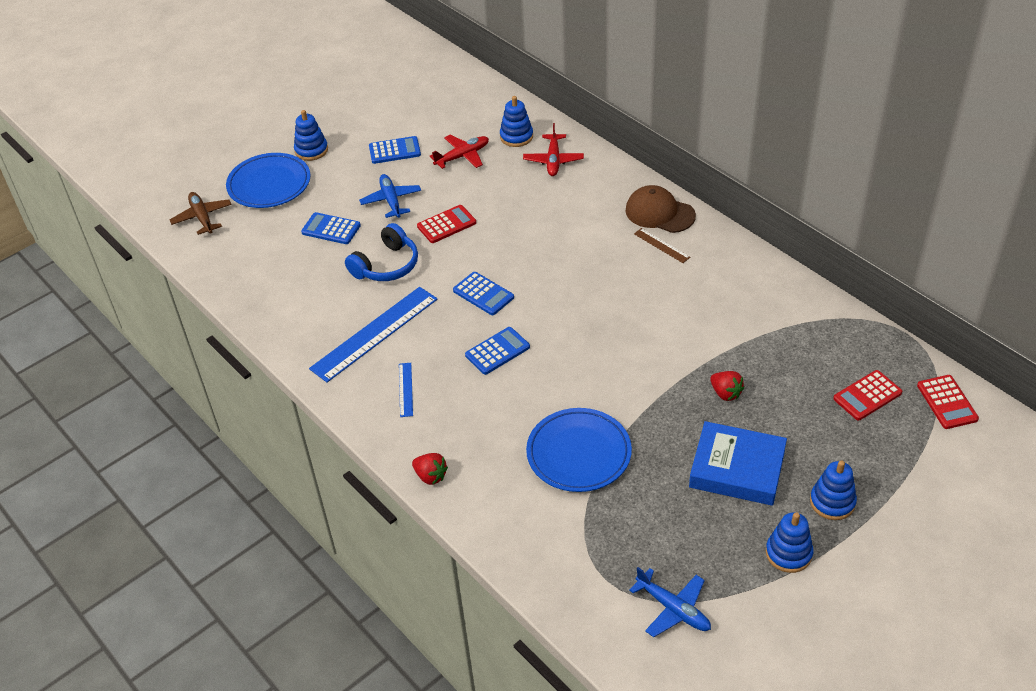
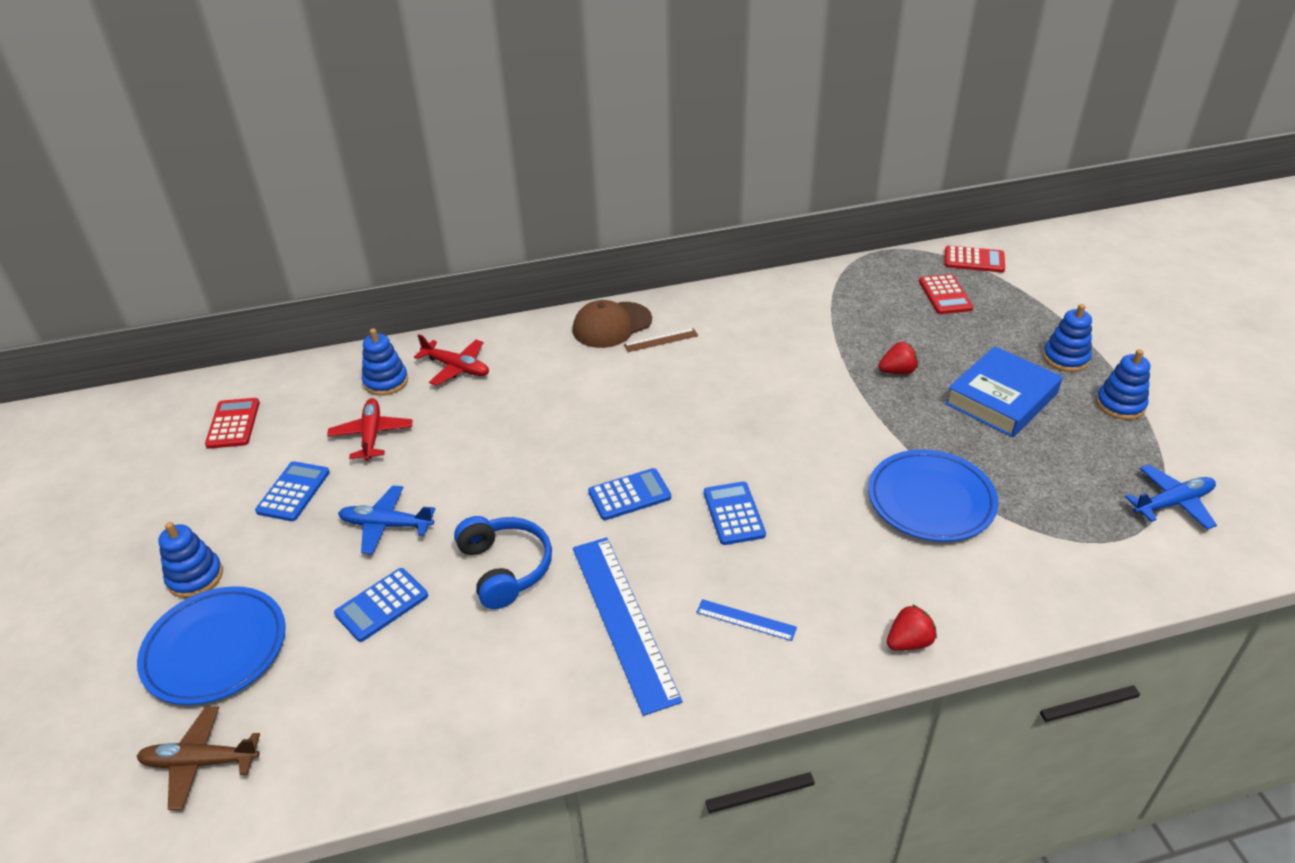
camera: 65 degrees left, 5 degrees down
(446, 224) = (481, 488): red calculator -> red calculator (233, 424)

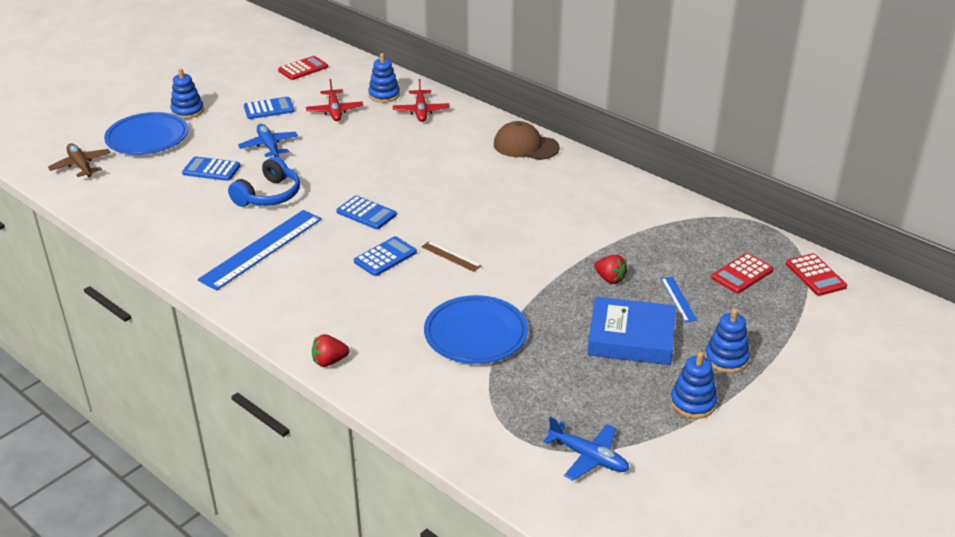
camera: 55 degrees right, 5 degrees down
(371, 435) = (334, 111): red plane -> red plane turned 120 degrees clockwise
(661, 340) = (531, 170): brown ruler -> brown ruler (450, 256)
(746, 620) = (297, 292): blue ruler -> blue ruler (678, 299)
(909, 642) = (329, 361): red strawberry -> red strawberry turned 135 degrees clockwise

